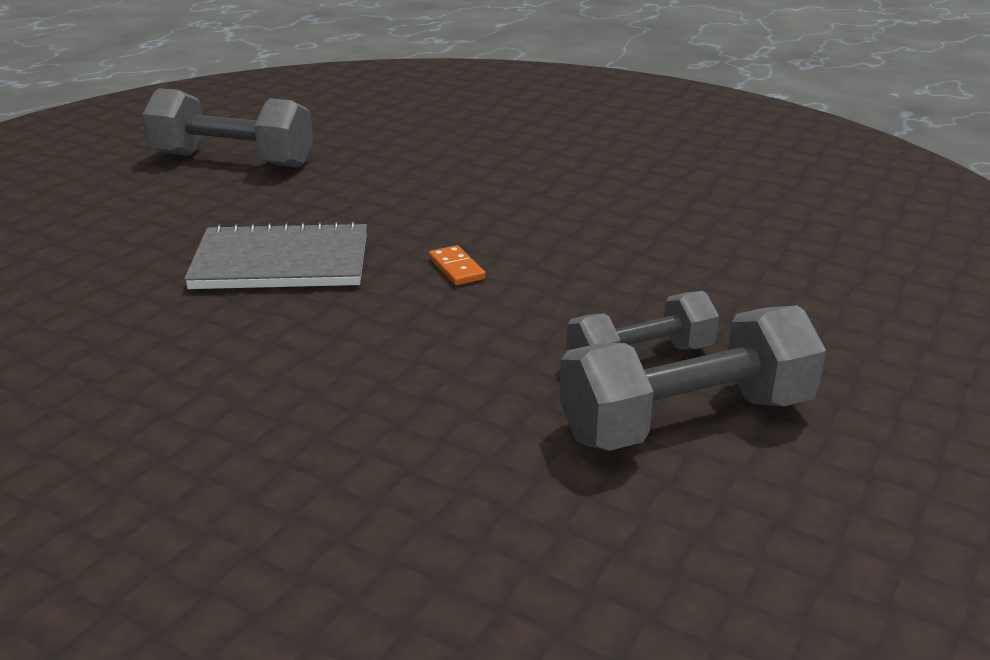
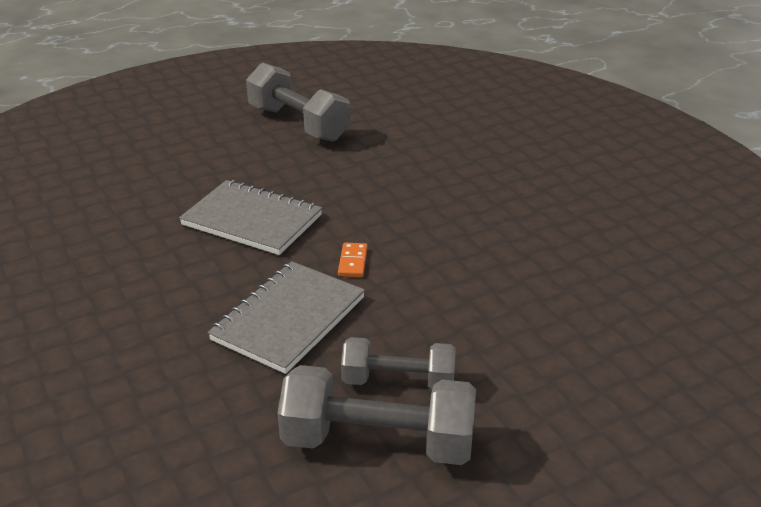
camera: 30 degrees right, 5 degrees up
(444, 341) = (289, 319): none -> grey notebook

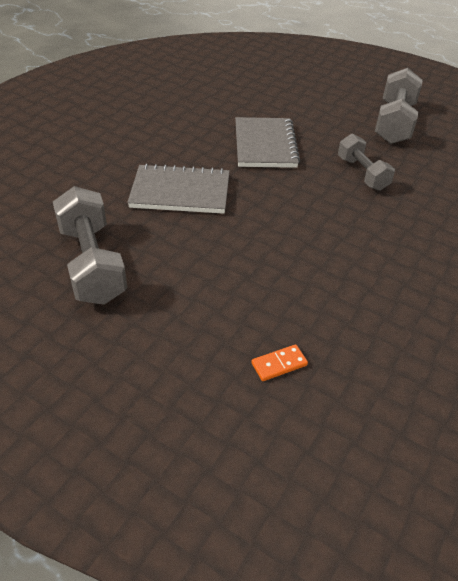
camera: 60 degrees right, 10 degrees up
(353, 262) = (258, 197): orange domino -> orange domino (279, 364)
(398, 381) = (152, 255): grey dumbbell -> grey dumbbell (362, 174)

